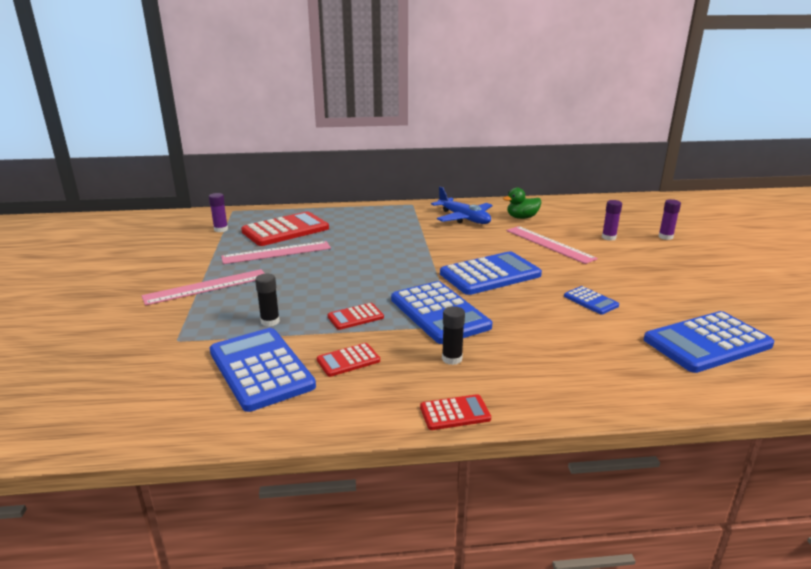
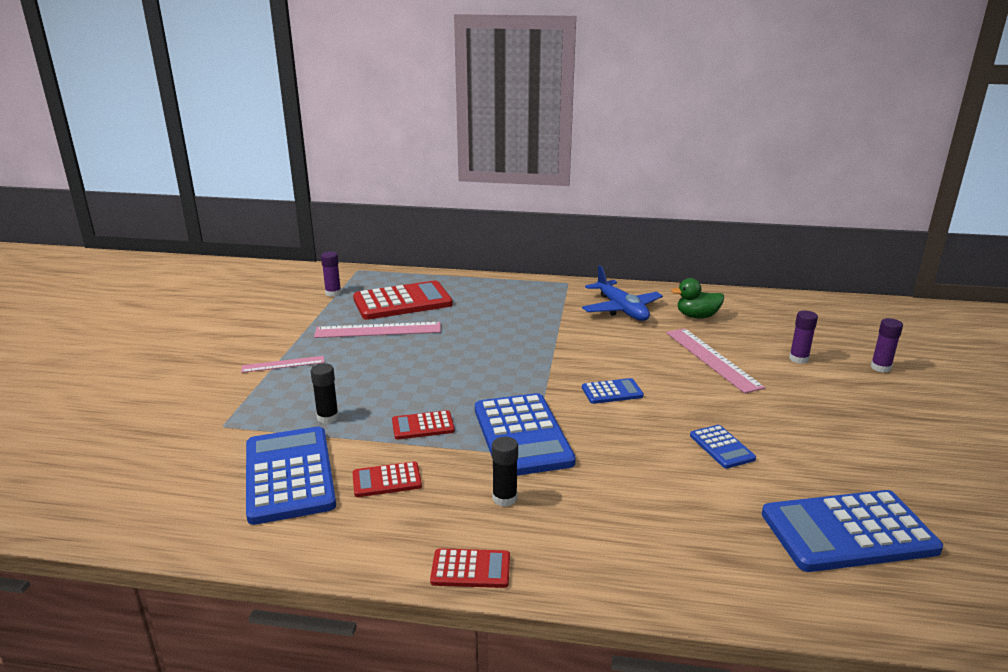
camera: 15 degrees right, 0 degrees up
(206, 287) = (283, 364): pink ruler -> pink ruler, size x0.59
(490, 274) = (612, 392): blue calculator -> blue calculator, size x0.49

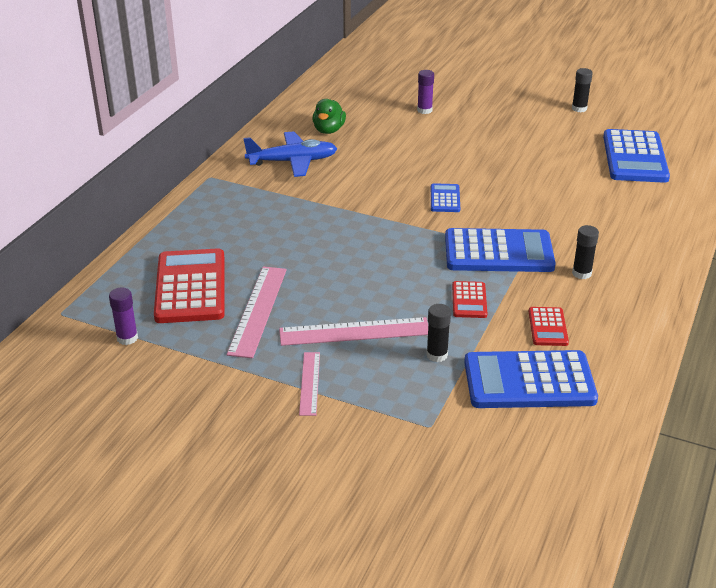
camera: 75 degrees left, 10 degrees up
(470, 569) = (659, 299): red calculator -> none
(712, 359) = (409, 143): pink ruler -> pink ruler (354, 332)
(721, 447) = (537, 173): blue calculator -> none
(880, 367) = (450, 86): purple glue stick -> none
(945, 469) = (579, 108): none -> black glue stick

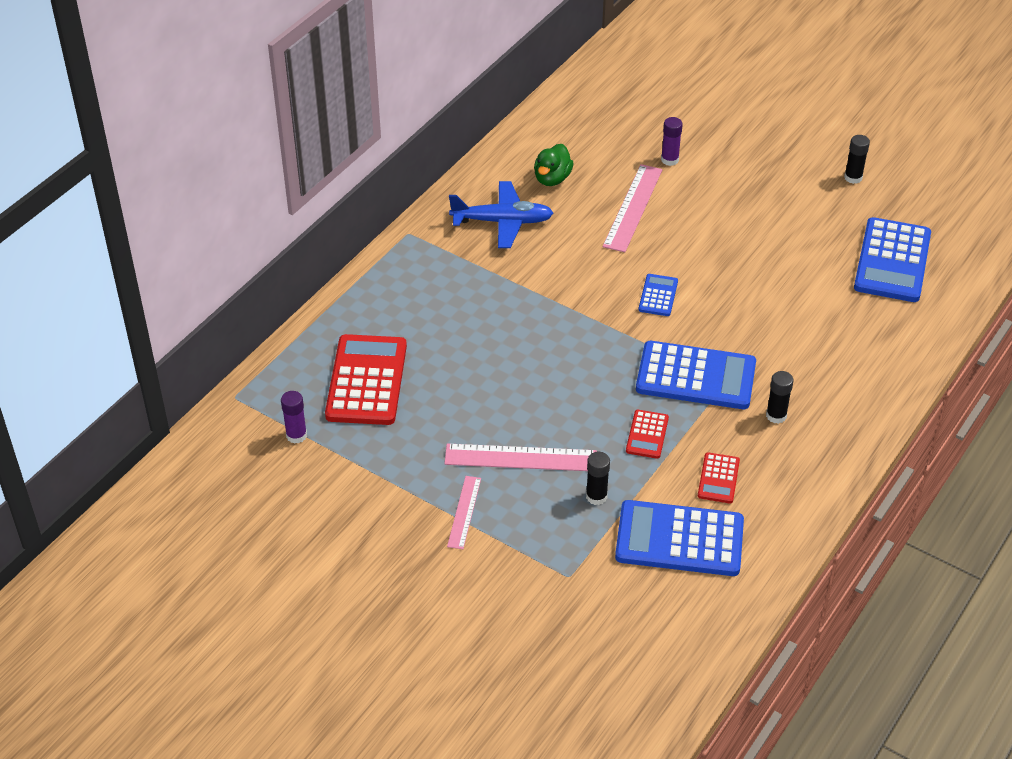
camera: 10 degrees right, 10 degrees up
(258, 310) = (429, 419): pink ruler -> pink ruler (633, 207)

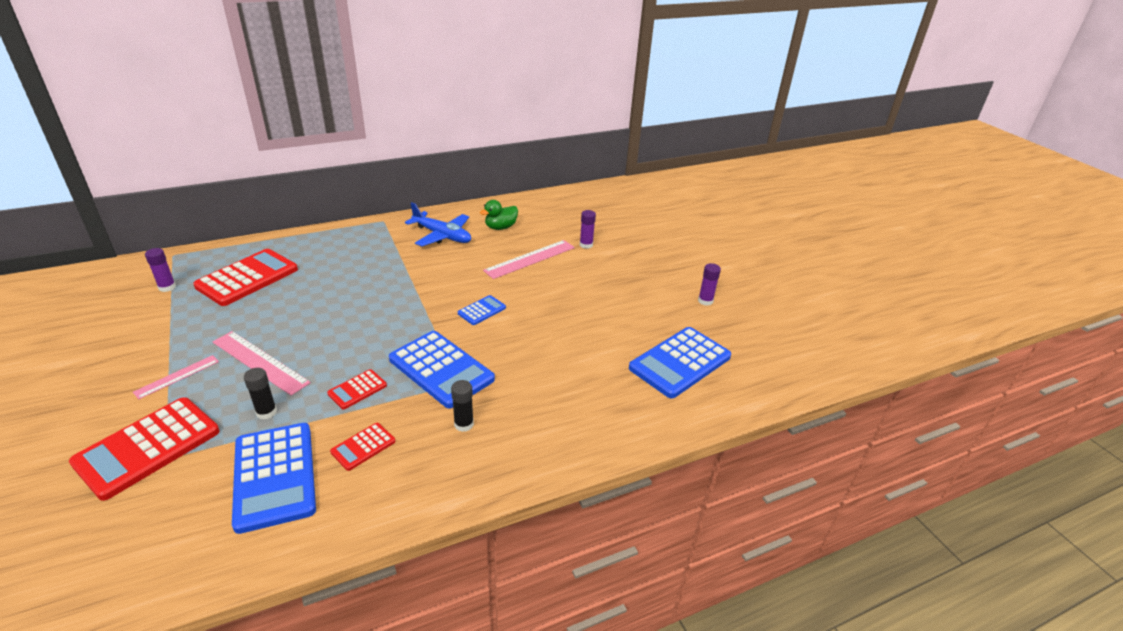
camera: 30 degrees right, 10 degrees down
(539, 578) = (148, 447): none -> red calculator
(679, 539) = (274, 476): blue calculator -> blue calculator turned 150 degrees counterclockwise
(853, 177) = (705, 301): black glue stick -> purple glue stick

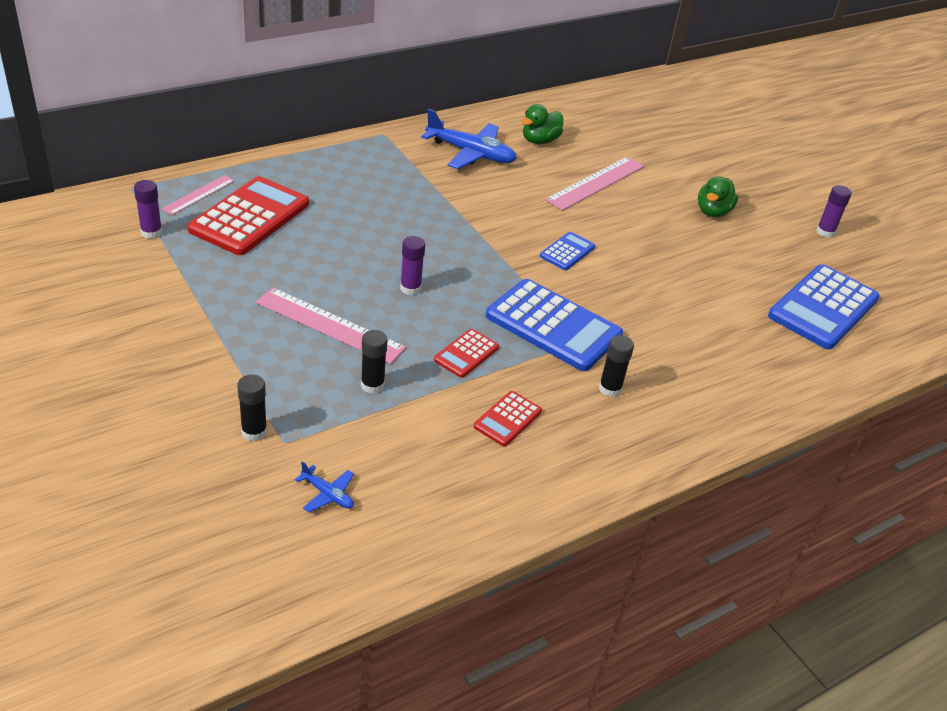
camera: 10 degrees left, 5 degrees up
(148, 447) = (254, 431): red calculator -> black glue stick
(175, 506) = (327, 494): none -> blue plane
(177, 376) = (237, 347): pink ruler -> pink ruler (199, 195)
(274, 476) = (423, 456): blue calculator -> none
(586, 245) = (656, 163): purple glue stick -> purple glue stick (410, 288)
(616, 283) = (713, 212): none -> green duck

